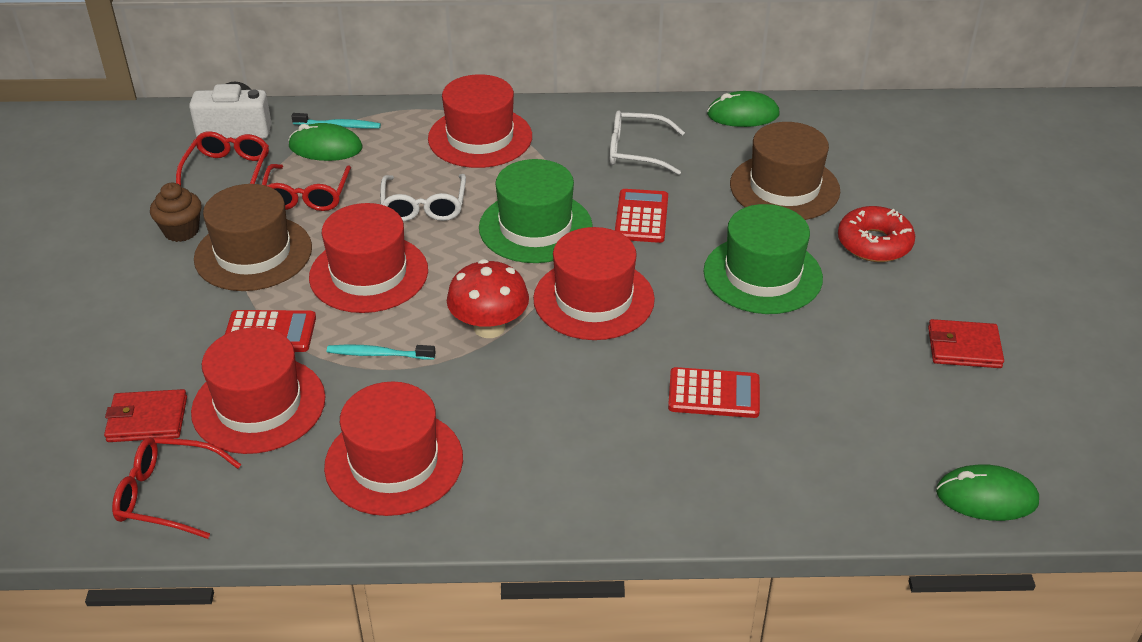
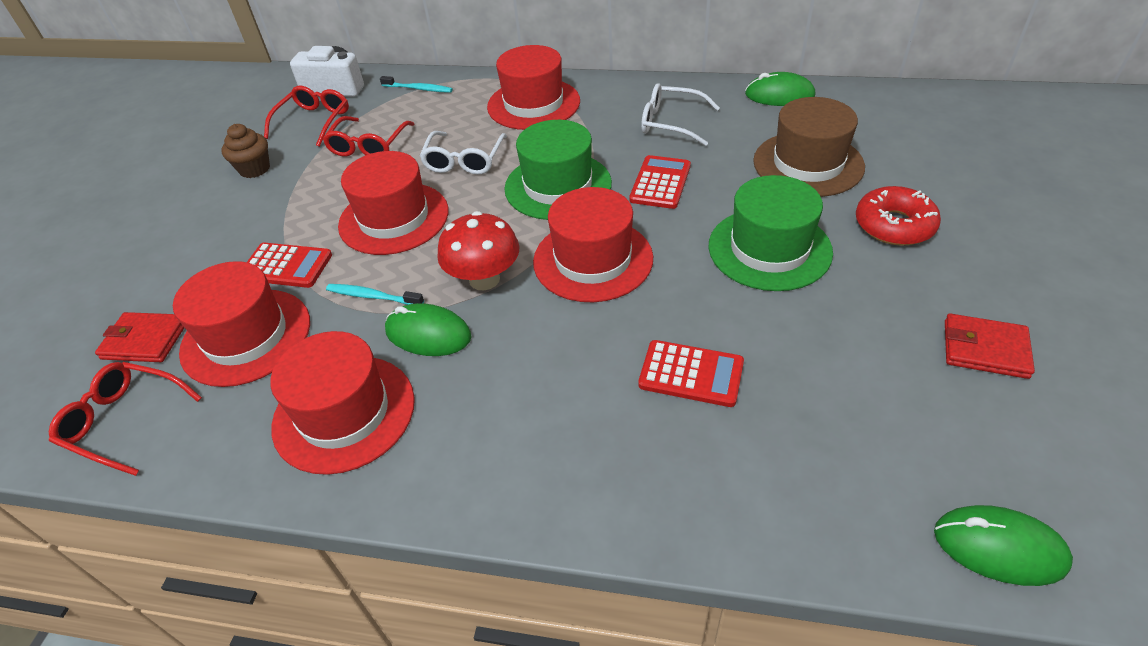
camera: 15 degrees right, 5 degrees up
(253, 253) = (304, 192): brown hat -> none
(325, 147) = (400, 106): green mouse -> green mouse (428, 334)

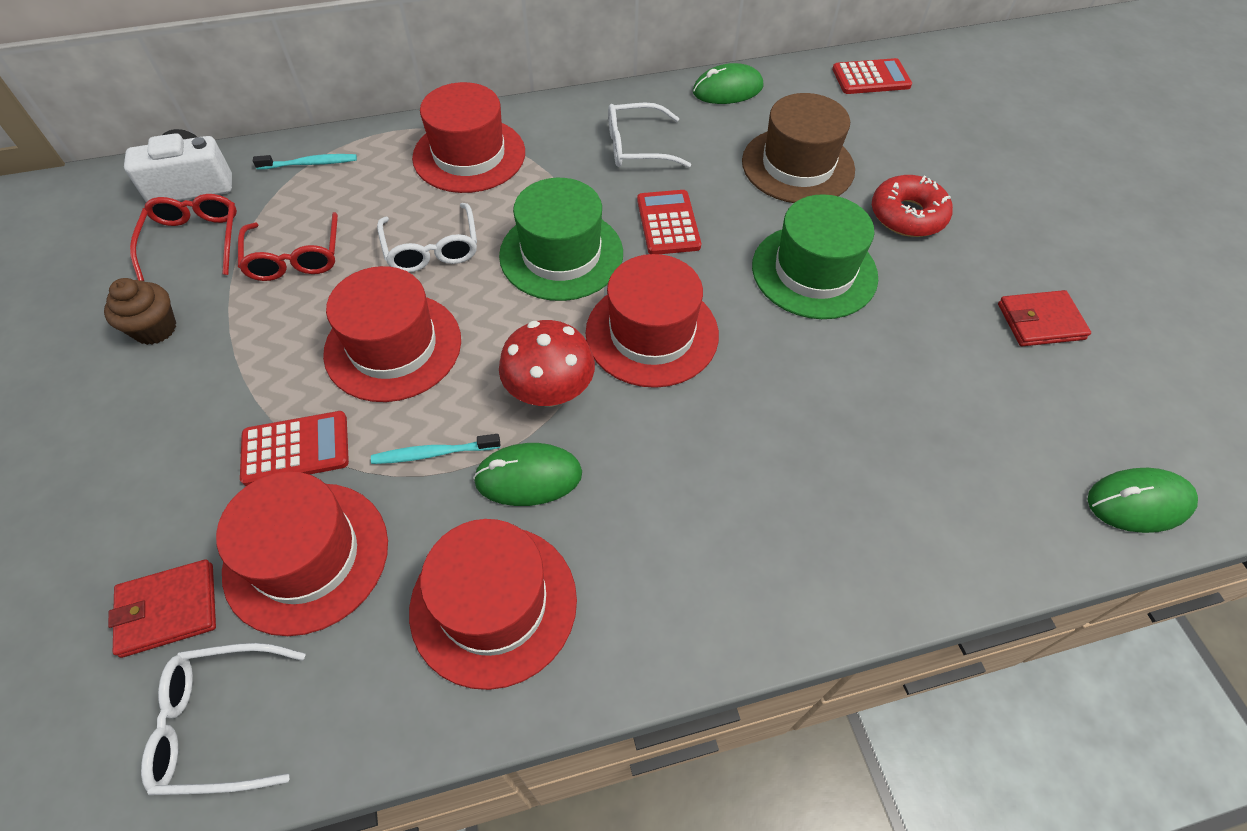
camera: 30 degrees left, 10 degrees up
(125, 422) = (220, 723): red glasses -> white glasses
(691, 374) = (819, 430): red calculator -> red calculator (871, 78)

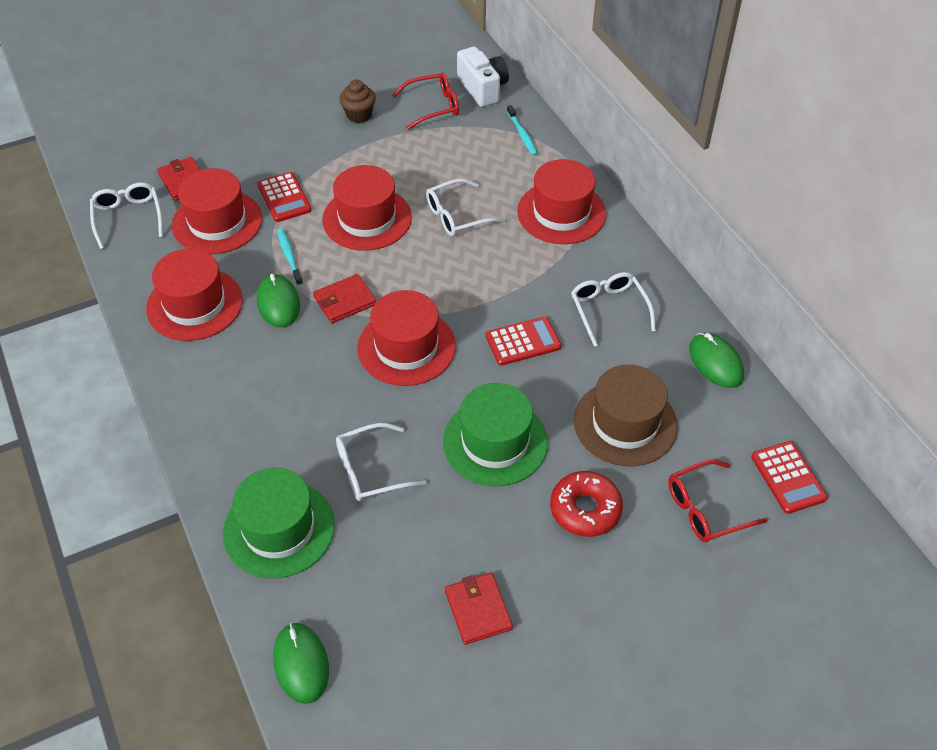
camera: 80 degrees right, 5 degrees down
(295, 257) = (431, 154): red glasses -> red glasses (706, 509)
(550, 391) = (345, 301): red mushroom -> red wallet
(561, 254) = (471, 284): green hat -> green hat (279, 528)
(849, 396) = (371, 470): none -> white glasses

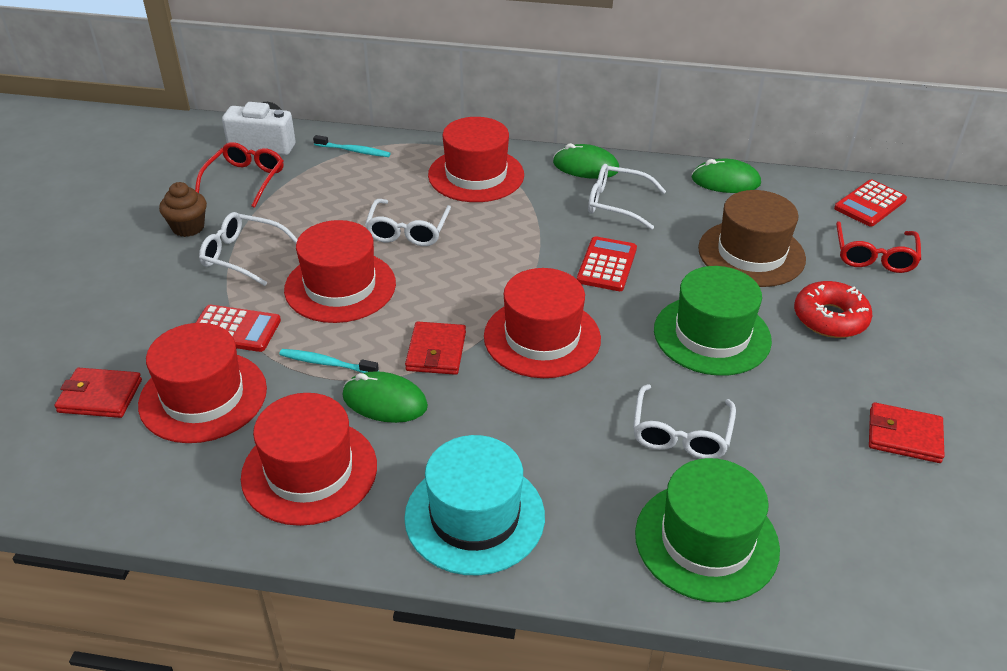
camera: 55 degrees left, 10 degrees down
(128, 218) = (93, 472): white glasses -> white glasses (243, 256)
(215, 399) = (474, 516): none -> turquoise hat
(301, 664) = (901, 602): green mouse -> green mouse (585, 166)
(788, 477) = (870, 204): red calculator -> red calculator turned 120 degrees clockwise

